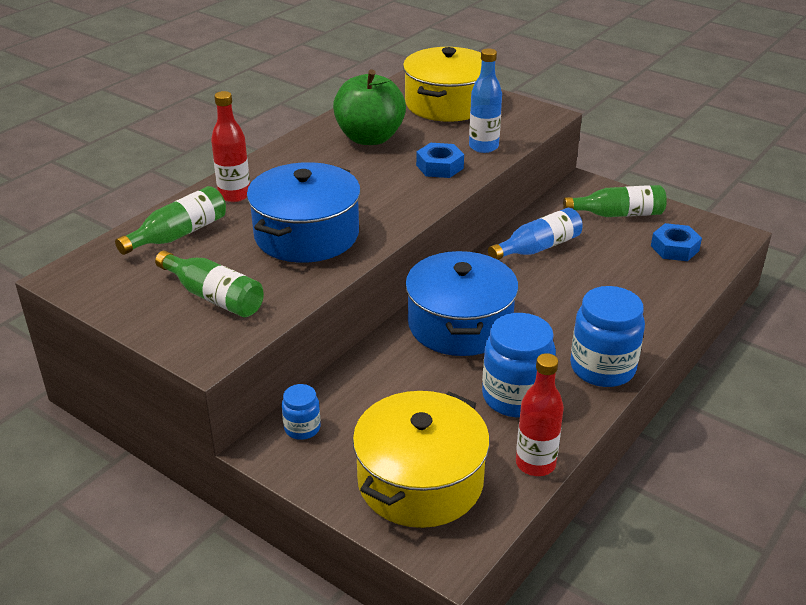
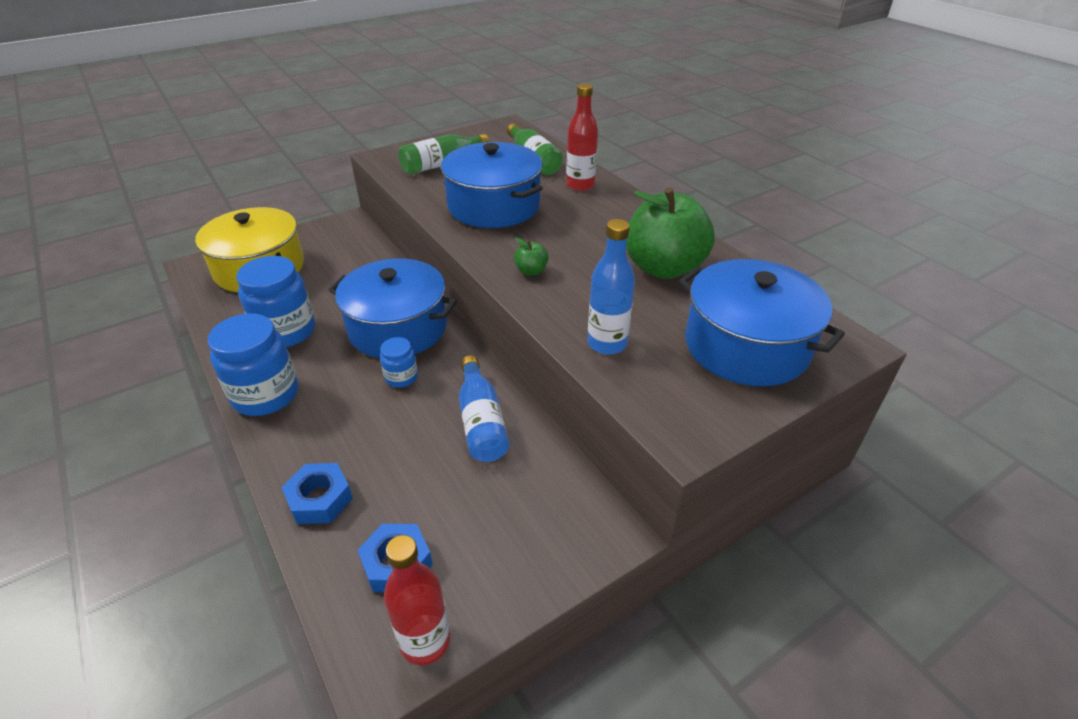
camera: 110 degrees right, 5 degrees up
(302, 428) = (352, 235): blue jar -> blue jar (401, 377)
(414, 191) = (531, 271): none -> green apple
(440, 167) = (573, 298): blue nut -> blue nut (320, 499)
(447, 104) = (746, 346): yellow pot -> blue pot
(535, 464) = (216, 320): red bottle -> red bottle (425, 641)
(618, 214) = (512, 536): green bottle -> none

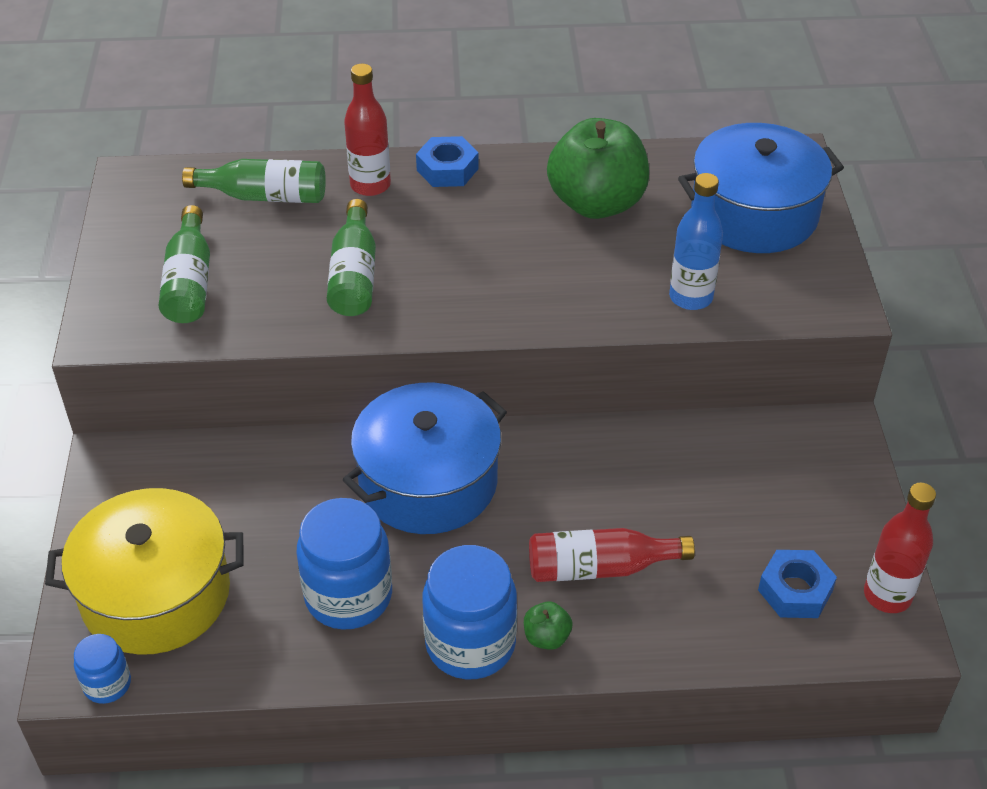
camera: 60 degrees left, 5 degrees up
(320, 499) = (678, 630): blue nut -> blue nut (447, 169)
(363, 433) = (600, 568): none -> red bottle
(401, 377) = (527, 507): blue jar -> blue jar (107, 684)
(481, 421) = (646, 464): blue bottle -> none
(494, 206) = (354, 275): blue pot -> green bottle
(531, 271) = (526, 299): green apple -> green apple (546, 637)

